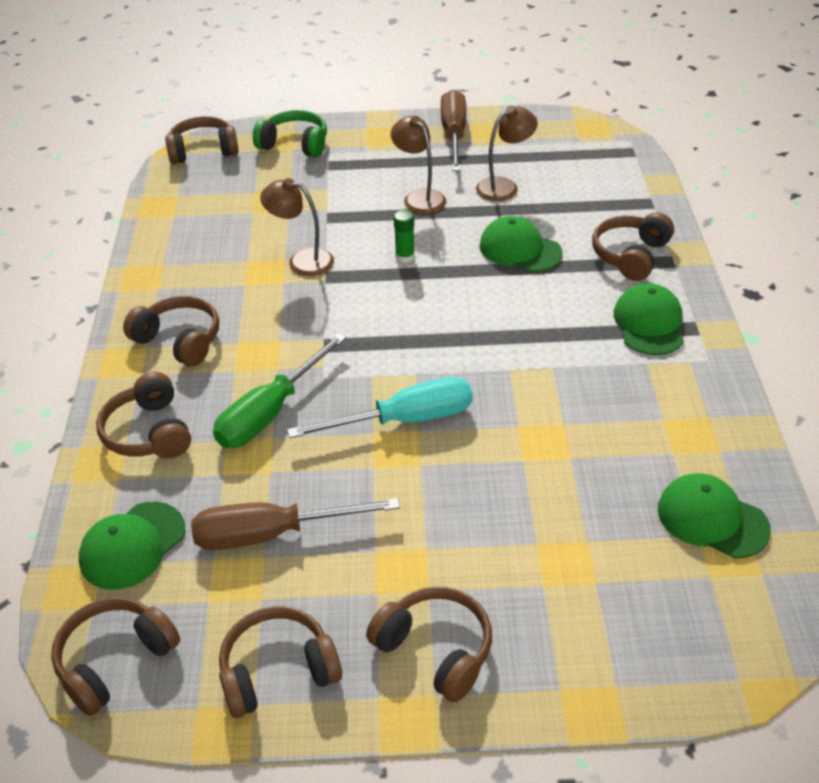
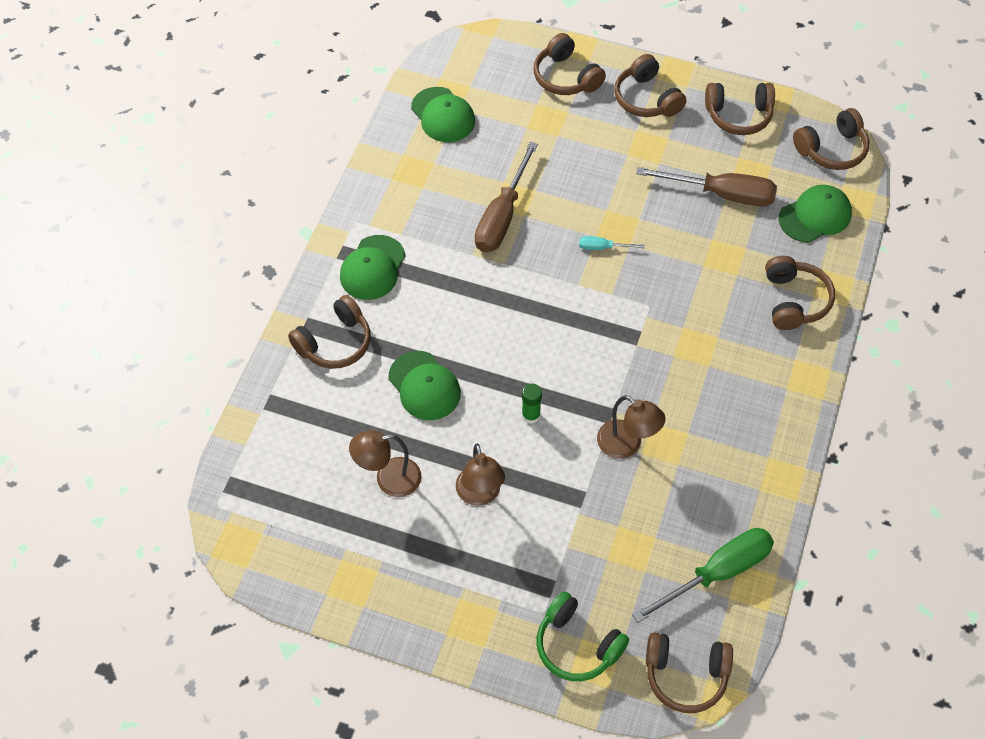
camera: 160 degrees left, 15 degrees up
(179, 341) = (758, 385): brown headphones -> brown headphones (566, 77)
(270, 412) = (699, 287): green screwdriver -> green screwdriver (717, 573)
(404, 420) = (602, 247): turquoise screwdriver -> turquoise screwdriver, size x0.46
(454, 135) = (393, 590): brown screwdriver -> brown screwdriver (502, 216)

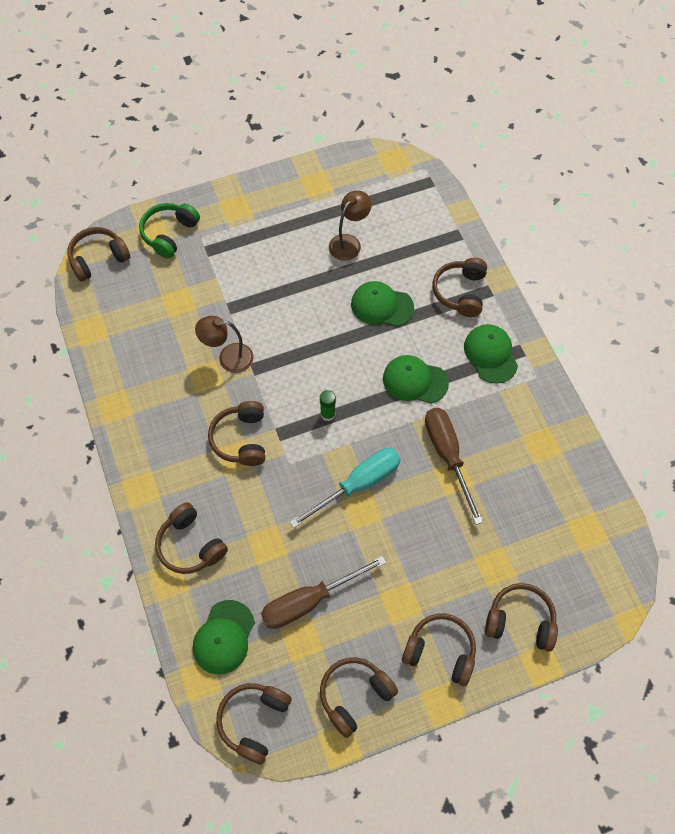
camera: 140 degrees right, 5 degrees up
(443, 115) = (571, 507): green cap -> green cap (415, 381)
(480, 495) = (290, 270): brown lamp -> none
(531, 415) = (302, 334): green glue stick -> green glue stick (328, 414)
(577, 645) = (169, 234): green headphones -> green headphones turned 60 degrees counterclockwise
(602, 247) = (358, 485): turquoise screwdriver -> turquoise screwdriver, size x2.19
(677, 357) = (241, 439): none -> brown headphones
(717, 573) = (117, 322): green screwdriver -> none

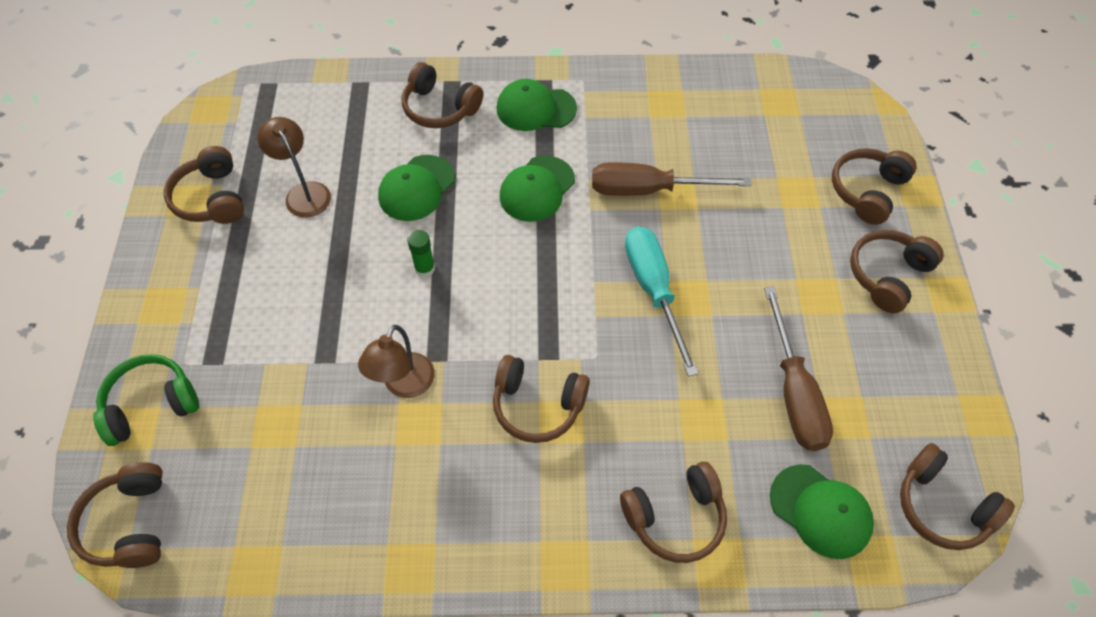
camera: 70 degrees left, 5 degrees down
(169, 234) = (151, 405): green headphones -> green headphones turned 105 degrees clockwise
(328, 414) = (543, 293): green glue stick -> green glue stick (425, 268)
(355, 696) = (927, 379): brown headphones -> brown headphones (212, 198)

